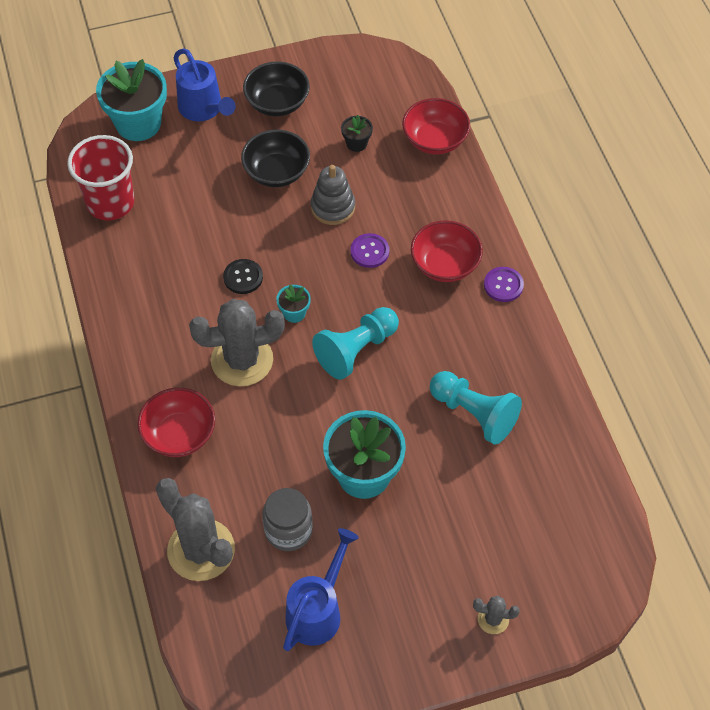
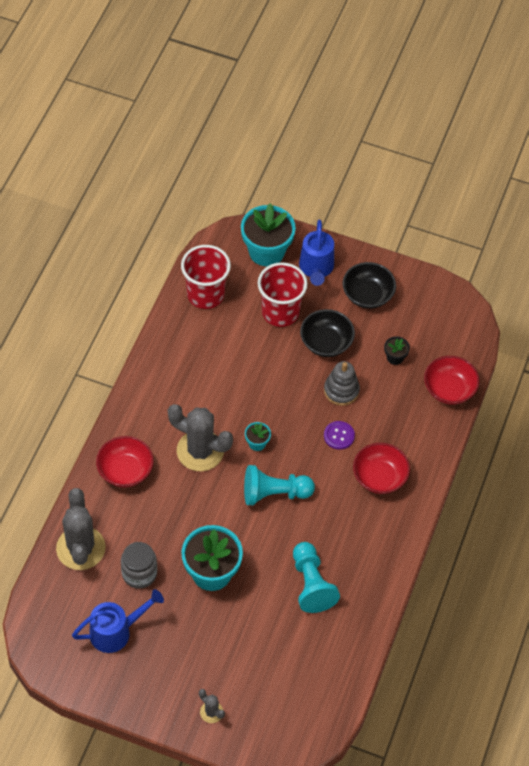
camera: 35 degrees right, 0 degrees up
(204, 172) = (280, 312): none -> red cup
(243, 277) = (245, 398): black button -> none
(503, 285) = (405, 517): purple button -> none

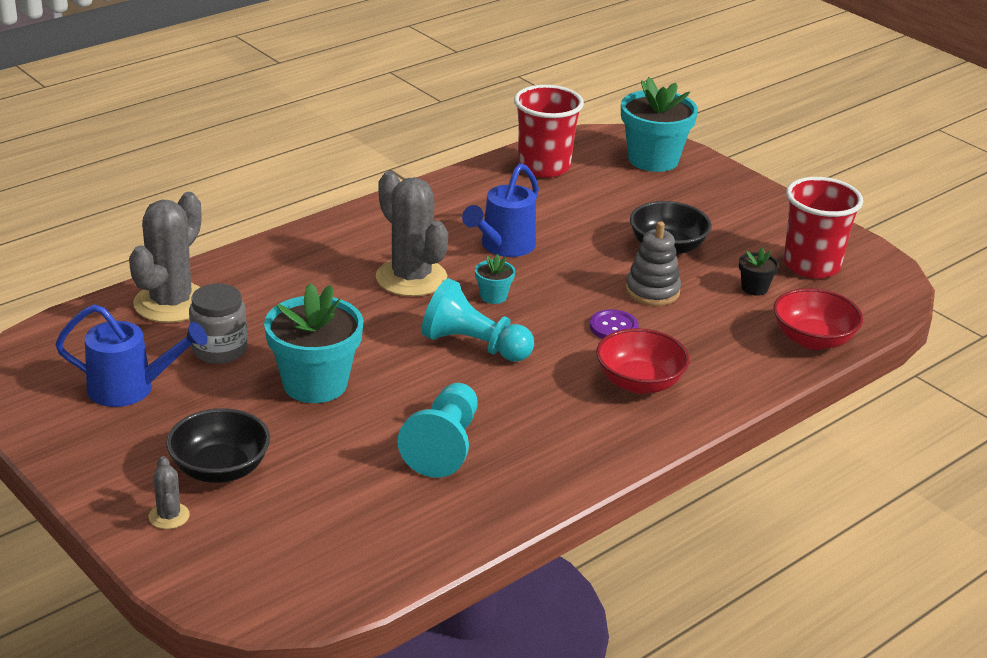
camera: 30 degrees right, 25 degrees down
(125, 471) = (299, 262): red bowl -> none
(280, 312) = (627, 207): red cup -> red cup (811, 265)
(316, 269) = (706, 189): blue watering can -> blue watering can (503, 246)
(367, 295) = (759, 228): black bowl -> black bowl (220, 469)

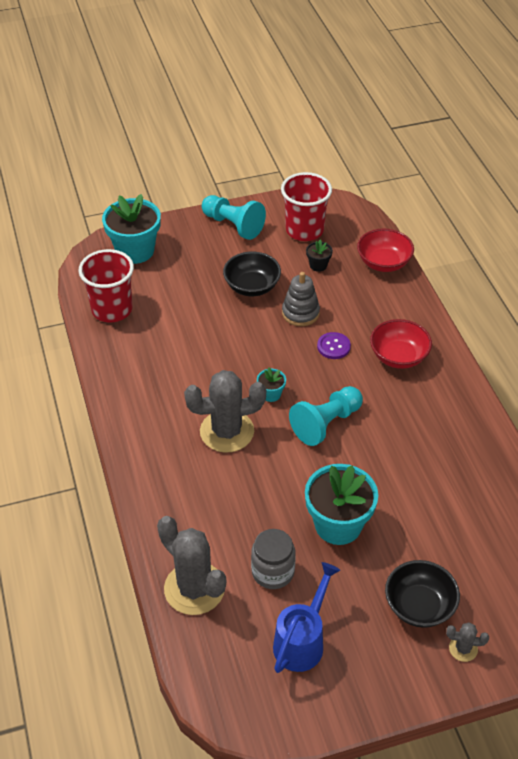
camera: 65 degrees left, 15 degrees up
(444, 446) = (432, 475): turquoise pawn -> turquoise pawn (233, 225)
(503, 246) = (210, 368): blue watering can -> none

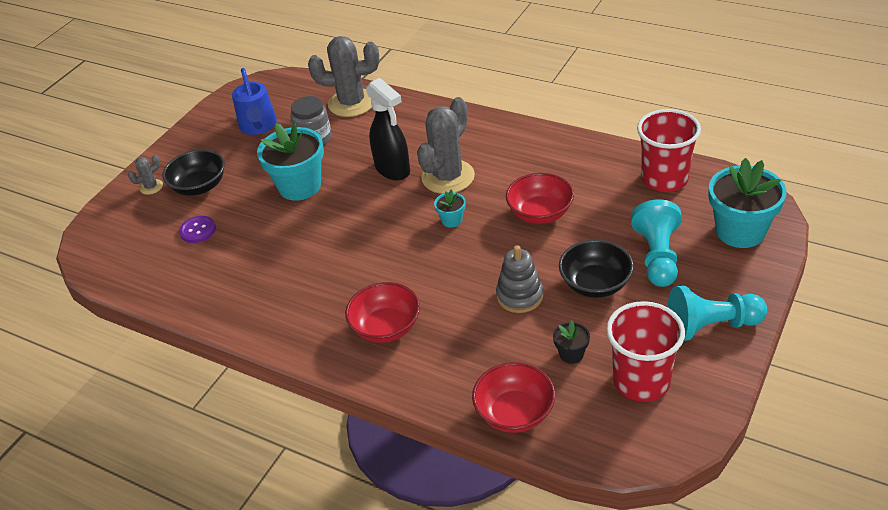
camera: 140 degrees right, 5 degrees down
(213, 351) = (540, 213): none -> red bowl
(254, 475) = (393, 170): none -> black spray bottle
(326, 423) = (383, 233): turquoise pawn -> turquoise pawn (657, 257)
(333, 346) = (452, 291): purple button -> purple button (198, 230)

